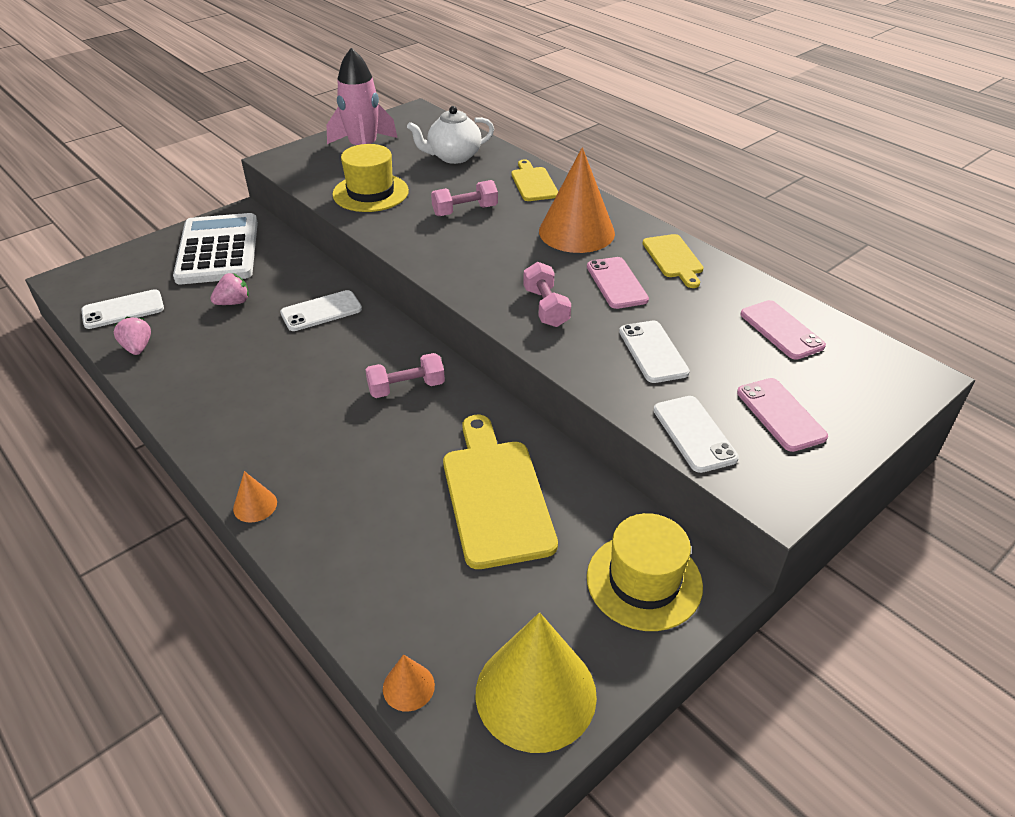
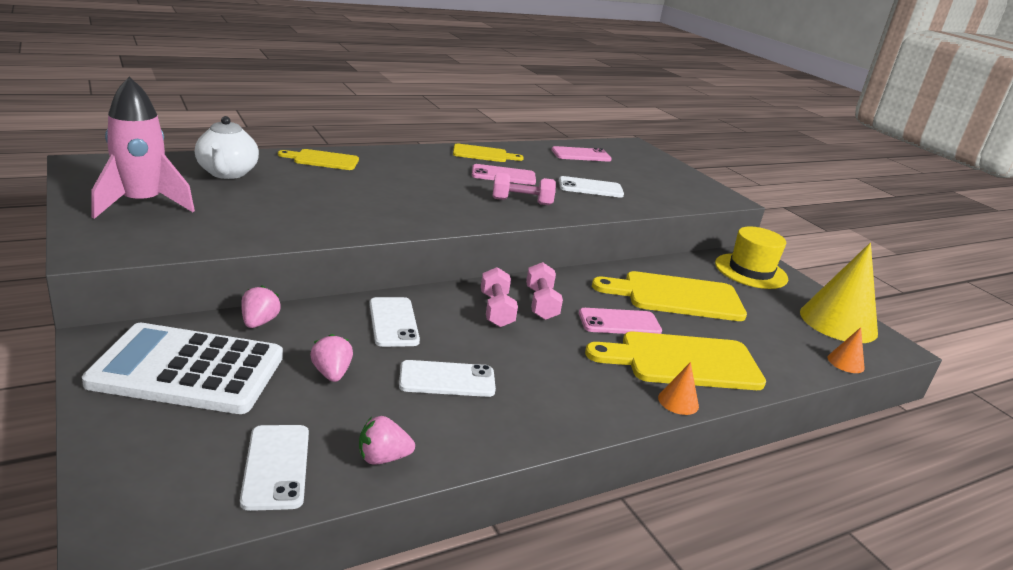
camera: 80 degrees left, 15 degrees down
(290, 256) = (259, 322): none -> pink strawberry
(336, 507) = (683, 362): none -> yellow cutting board
(370, 193) = (258, 220): yellow hat -> none
(465, 211) = (345, 192): pink dumbbell -> pink dumbbell (496, 310)
(576, 232) = (421, 168): orange cone -> none
(694, 434) = (674, 200): white phone -> white phone (447, 379)
(780, 414) = (660, 178): pink phone -> pink phone (619, 323)

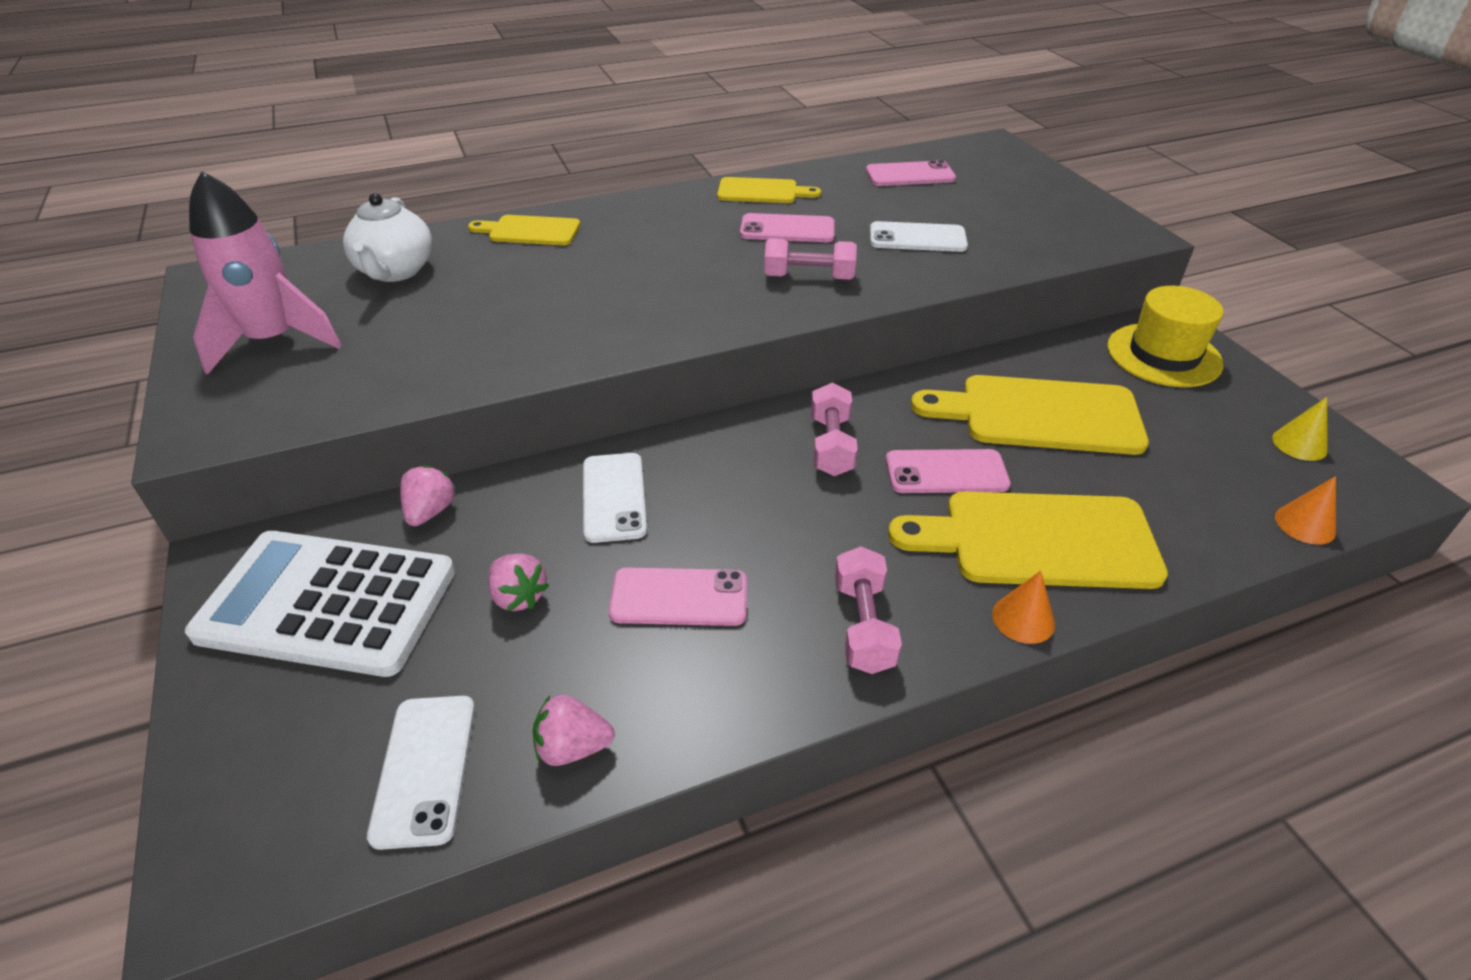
camera: 10 degrees right, 15 degrees up
(332, 373) = (518, 596): pink strawberry -> pink strawberry turned 150 degrees clockwise
(447, 379) = (679, 597): white phone -> pink phone
(496, 310) = (763, 463): pink dumbbell -> pink dumbbell (863, 625)
(838, 322) = (1299, 444): yellow cone -> yellow cone, size x0.43

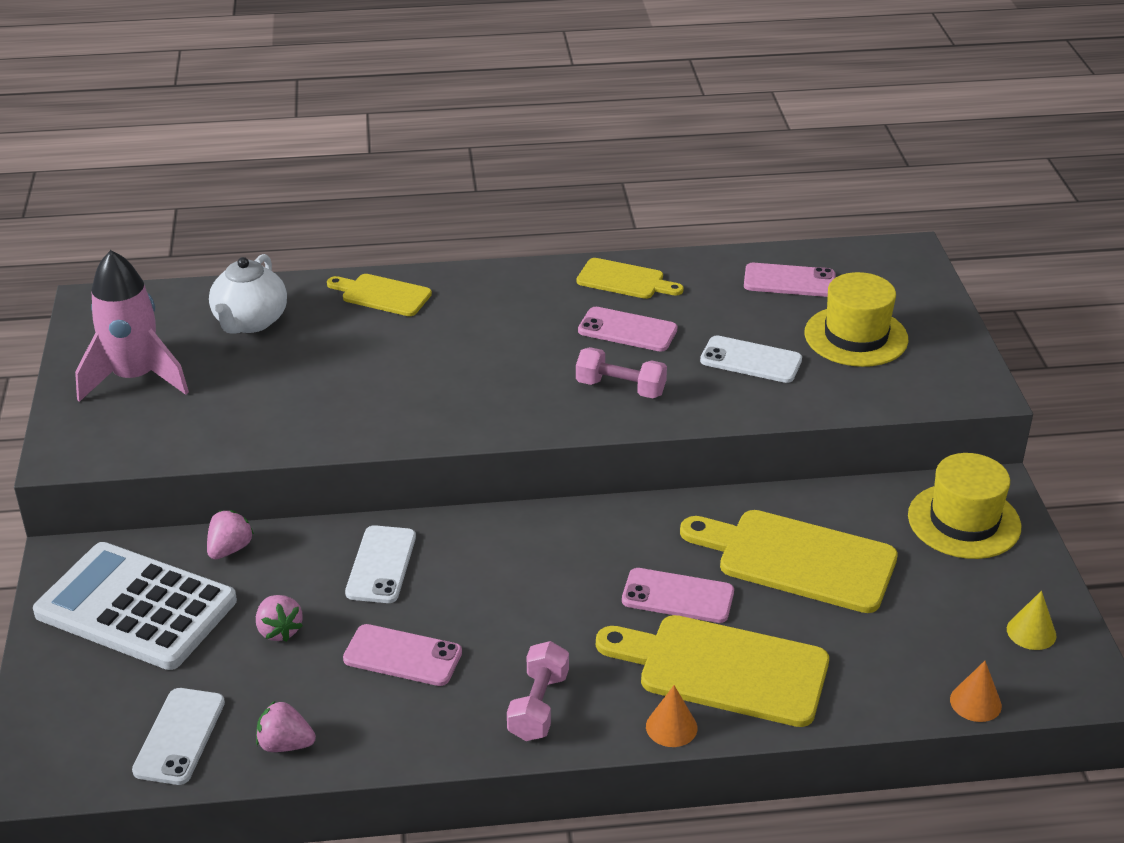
camera: 15 degrees right, 5 degrees down
(831, 445) = (587, 553): pink dumbbell -> none
(997, 208) = (856, 336): none -> yellow hat

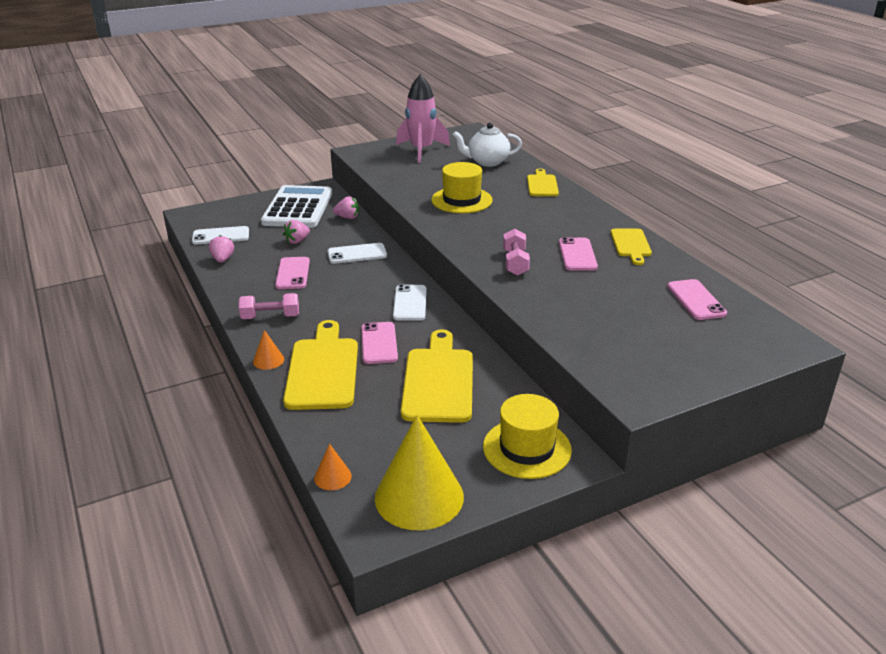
camera: 70 degrees right, 5 degrees down
(751, 360) = (585, 300): white phone -> white phone (410, 303)
(856, 336) = (654, 336): yellow hat -> yellow hat (461, 200)
(1031, 632) = (419, 497): yellow cone -> yellow cone, size x2.32

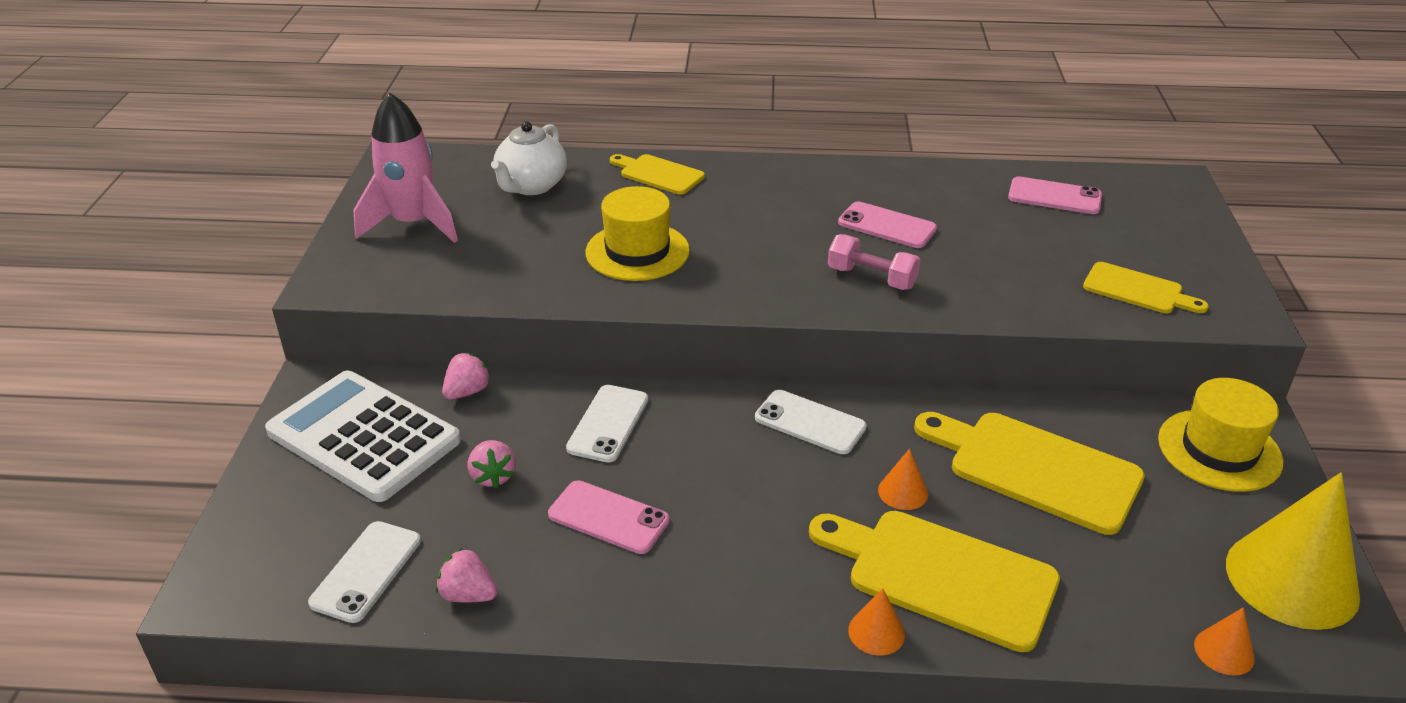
camera: 60 degrees left, 5 degrees up
(270, 317) = (737, 589): pink dumbbell -> none
(379, 343) = (903, 492): pink phone -> orange cone
(631, 245) = (891, 181): yellow cutting board -> yellow cutting board (1137, 290)

